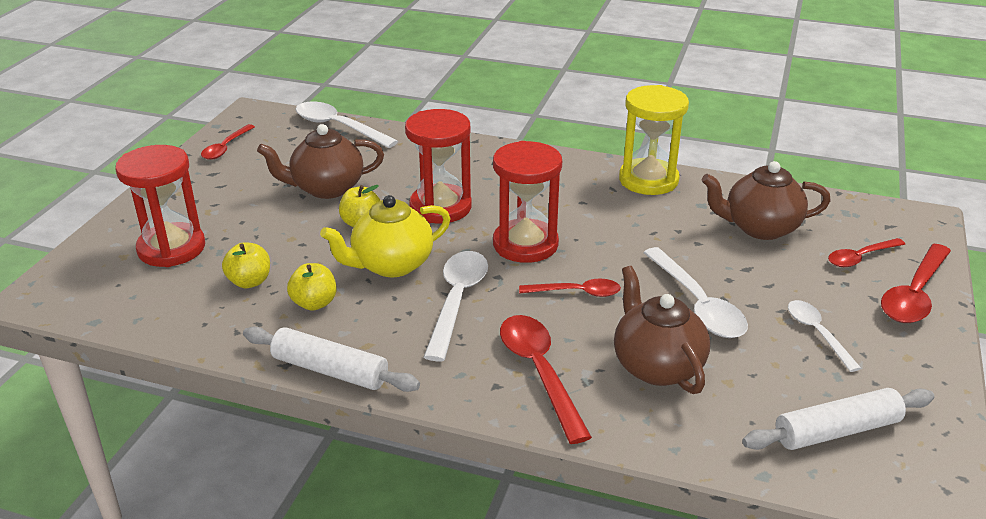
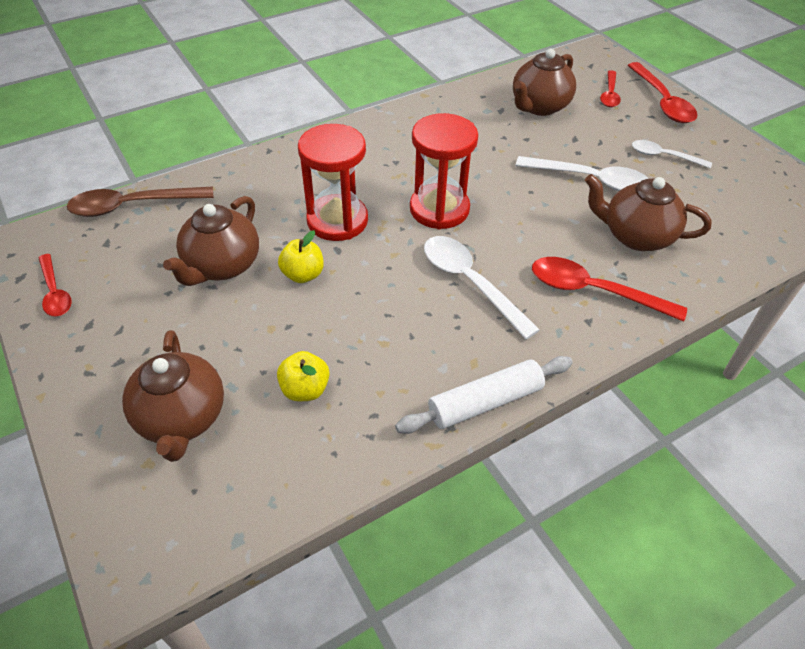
camera: 50 degrees left, 15 degrees up
(171, 248) = (182, 418): red hourglass -> brown teapot
(314, 303) = (384, 364): yellow apple -> none
(338, 127) = (132, 206): white spoon -> brown spoon
(391, 265) = (383, 291): yellow teapot -> none
(577, 292) = (523, 221): red spoon -> none
(648, 180) = (431, 111): yellow hourglass -> none
(837, 431) = (754, 207): white rolling pin -> none

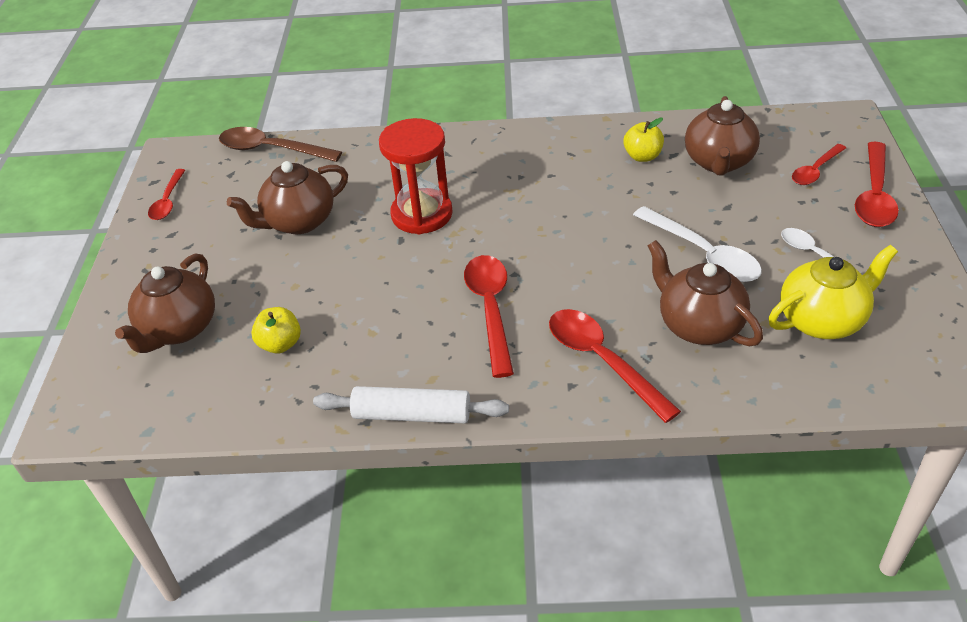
camera: 35 degrees right, 5 degrees down
(303, 274) = (355, 251): yellow apple -> yellow apple (642, 156)
(439, 209) = (522, 233): red hourglass -> none
(470, 283) = (490, 309): white spoon -> red spoon
(539, 107) = (718, 162): brown teapot -> brown teapot turned 60 degrees counterclockwise
(710, 202) = (822, 320): none -> yellow teapot

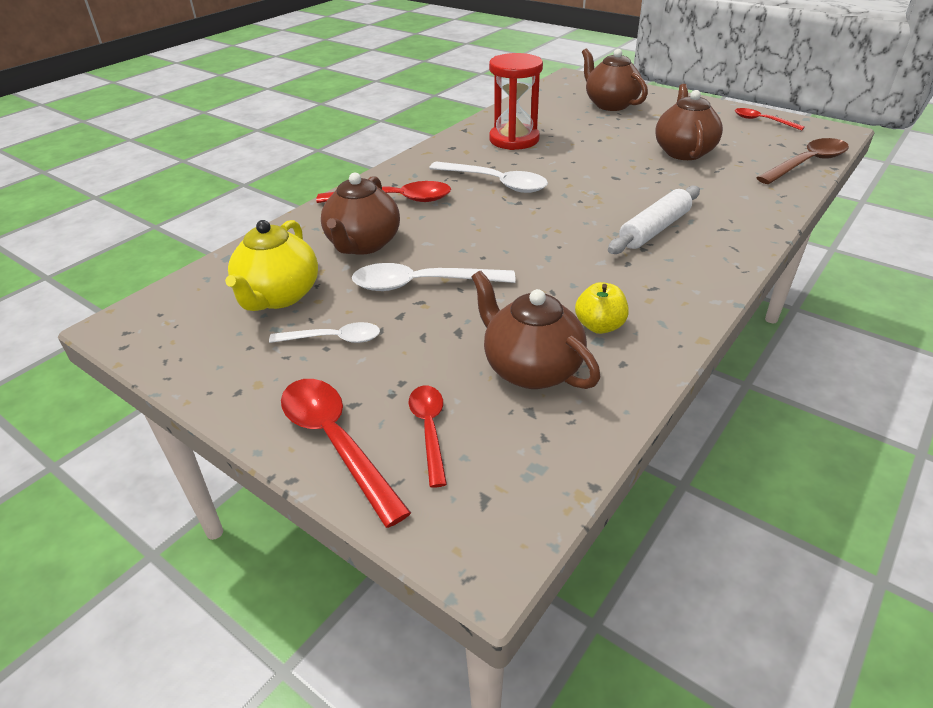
camera: 125 degrees right, 5 degrees down
(280, 344) = (558, 123): yellow apple -> none
(412, 415) = (449, 140): white rolling pin -> white rolling pin (654, 229)
(422, 214) = (638, 192): red hourglass -> red hourglass (514, 140)
(490, 309) = (496, 183): red spoon -> white spoon
(698, 325) = (363, 244): brown teapot -> brown teapot turned 105 degrees clockwise

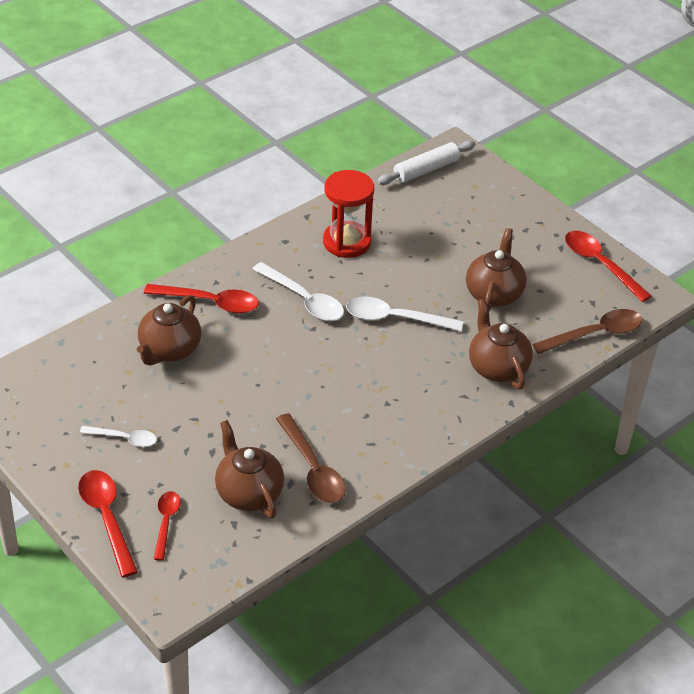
camera: 10 degrees right, 5 degrees up
(278, 296) = (94, 391): yellow teapot -> none
(422, 284) = (201, 402): white spoon -> white spoon (395, 319)
(599, 326) = (313, 469): yellow apple -> brown spoon
(610, 104) = (467, 206): brown teapot -> brown teapot (497, 367)
(654, 229) = (408, 385): white rolling pin -> white rolling pin (426, 170)
(762, 121) = (600, 264): red spoon -> red spoon, size x1.61

